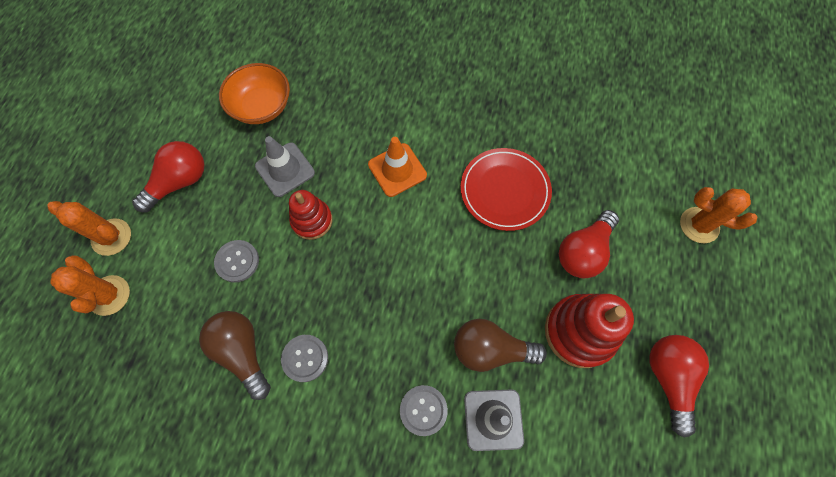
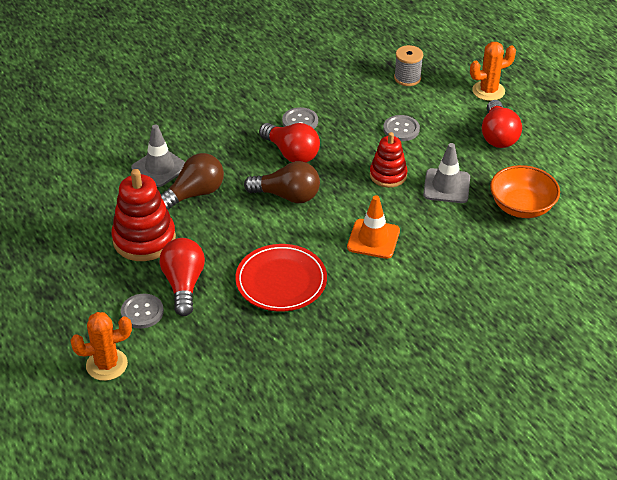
camera: 135 degrees right, 25 degrees down
(109, 295) = (445, 73): orange cactus -> none
(145, 323) = (407, 78): none -> grey spool
(242, 352) = (338, 102): brown light bulb -> brown light bulb (287, 196)
(423, 410) = (205, 146): grey button -> grey button (142, 312)
(668, 378) = (62, 255): red light bulb -> red light bulb (291, 153)

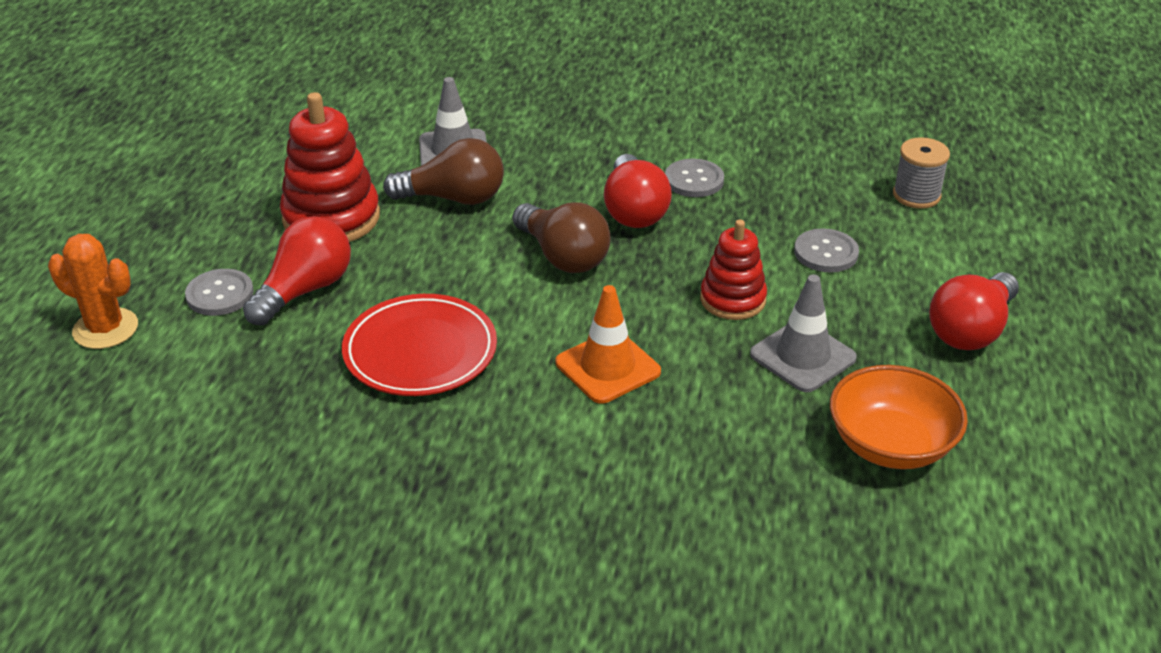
camera: 40 degrees right, 5 degrees down
(488, 91) = (1028, 266): orange cactus -> none

